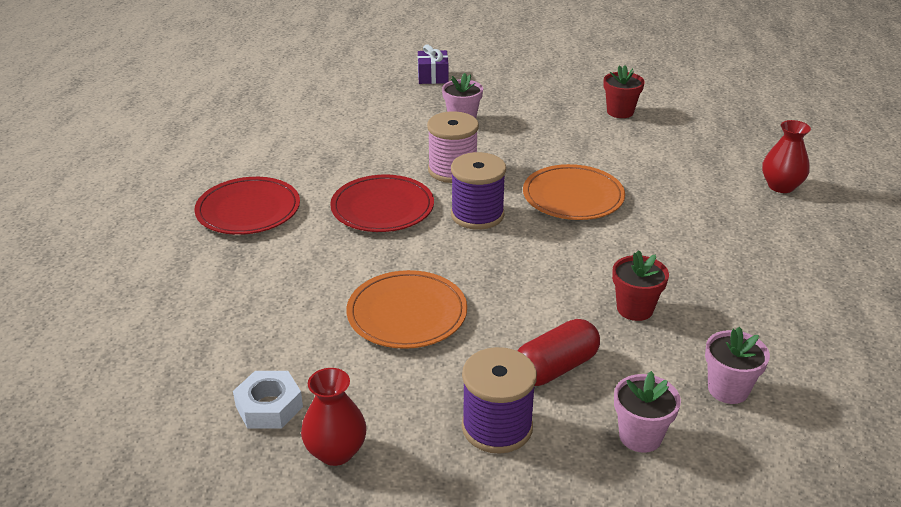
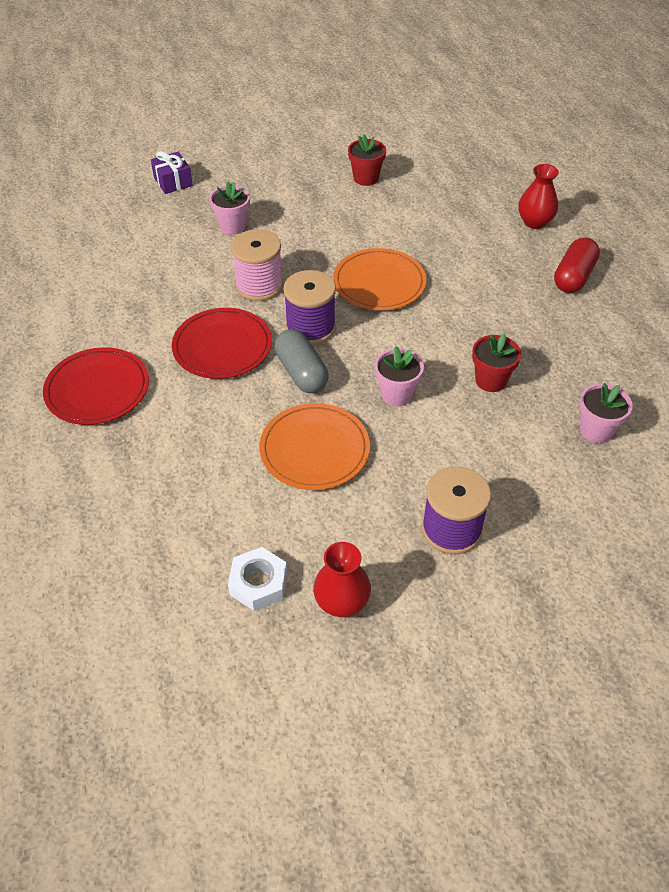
camera: 25 degrees left, 15 degrees up
(441, 248) = (301, 372): none -> grey capsule
(555, 368) = (463, 458): red capsule -> red capsule (573, 277)
(640, 436) = (558, 495): pink flower pot -> pink flower pot (396, 394)

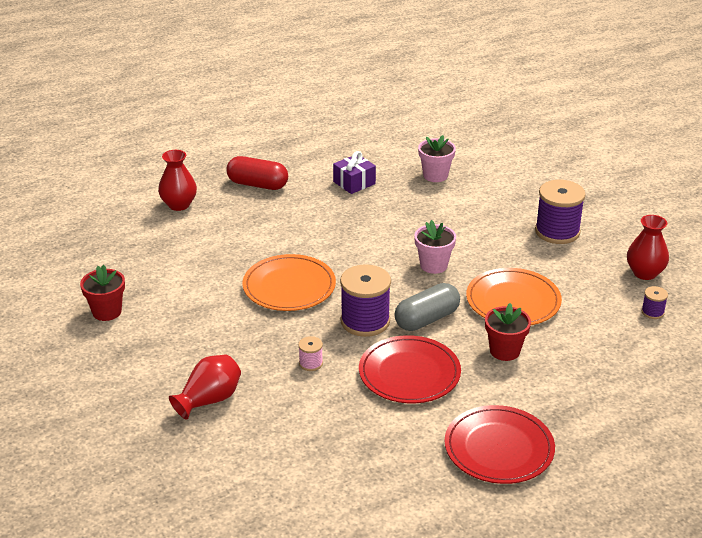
camera: 100 degrees left, 15 degrees down
(173, 182) = (119, 470): purple gift -> purple gift (354, 183)
(232, 226) = (209, 400): pink flower pot -> red vase
(258, 583) = (652, 312): white nut -> purple spool
(259, 286) = (311, 363): pink spool -> pink spool, size x0.46
(490, 380) = (400, 221): red flower pot -> red flower pot (504, 351)

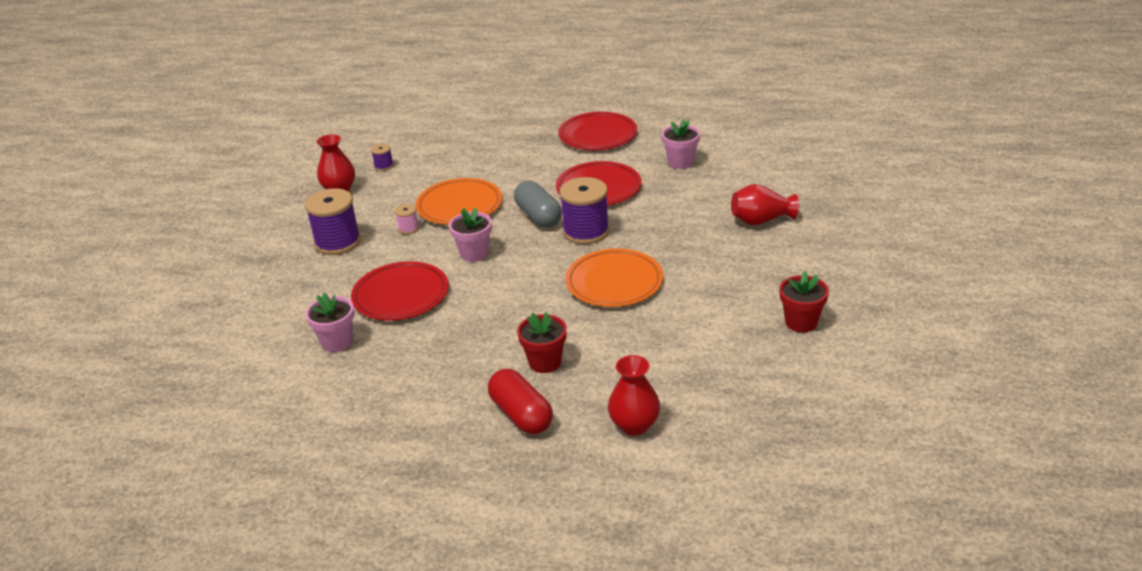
camera: 140 degrees left, 0 degrees up
(311, 363) = (661, 218): pink spool -> pink spool (408, 228)
(354, 183) = (422, 369): purple gift -> none
(360, 446) = (680, 162): none -> pink flower pot
(427, 319) = (538, 216): grey capsule -> grey capsule turned 60 degrees clockwise
(441, 216) = (401, 295): none -> red plate
(504, 351) = (516, 179): red flower pot -> red flower pot (545, 362)

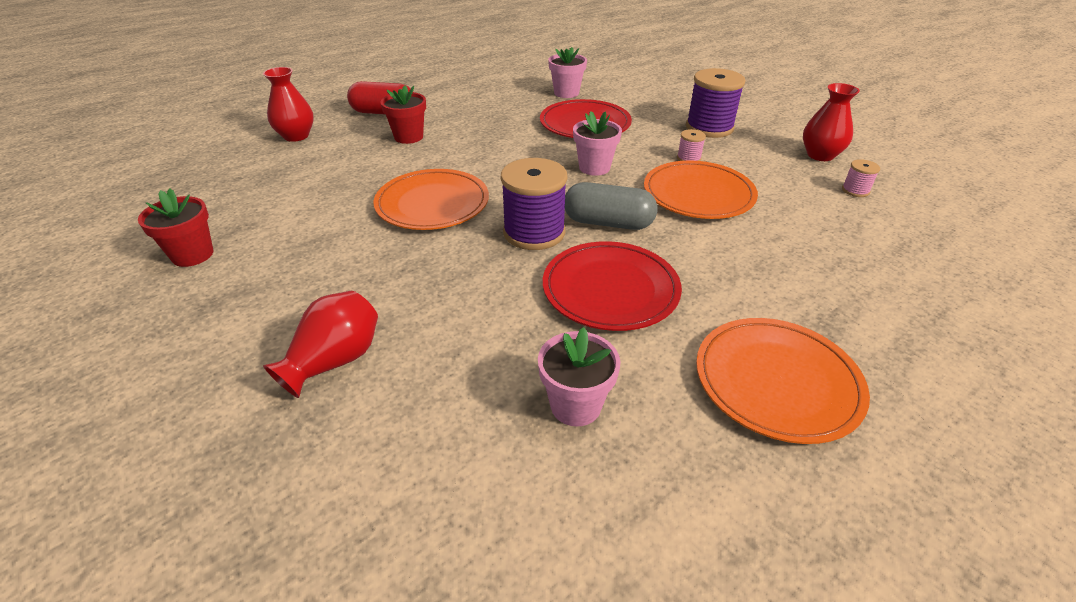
camera: 130 degrees right, 5 degrees up
(384, 166) = (855, 190): purple spool -> pink spool
(597, 135) = (777, 382): red plate -> orange plate

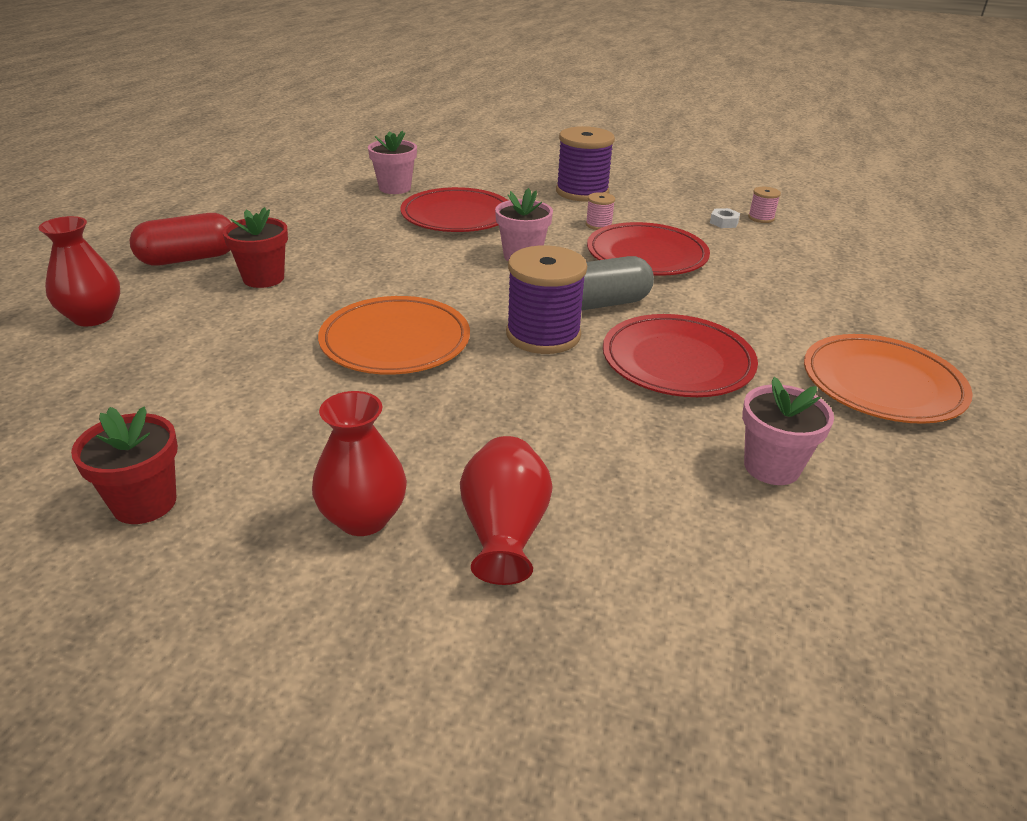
camera: 35 degrees left, 5 degrees down
(698, 194) = (646, 255): orange plate -> red plate
(810, 185) = (724, 222): none -> white nut
(820, 155) = (701, 195): red vase -> red vase (363, 518)

